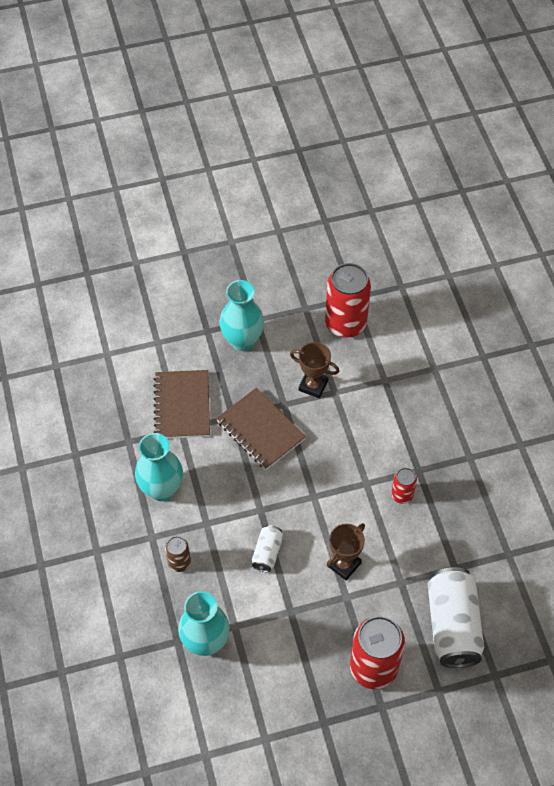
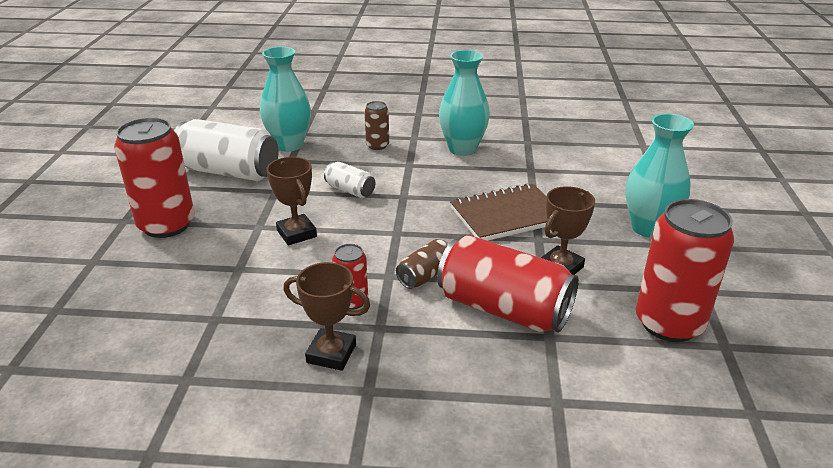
camera: 110 degrees right, 25 degrees down
(182, 406) = (560, 175): brown notebook -> none
(356, 461) = (425, 275): none -> brown can
(370, 408) = (504, 308): none -> red can
(452, 487) = (331, 353): none -> brown trophy
(452, 625) = (148, 293): white can -> white can (229, 172)

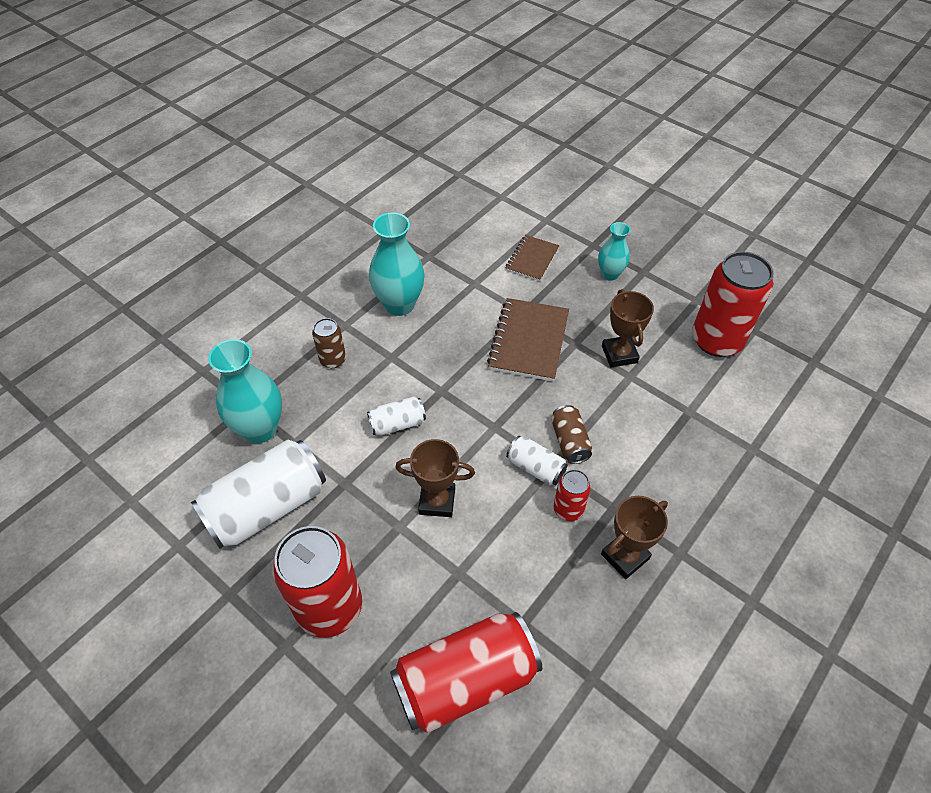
camera: 55 degrees left, 20 degrees up
(377, 268) = (535, 468): none -> white can
(504, 308) = (643, 417): red can -> red can (465, 680)
(599, 184) = (532, 259): none -> brown notebook
(648, 228) = (610, 274): turquoise vase -> turquoise vase, size x0.59

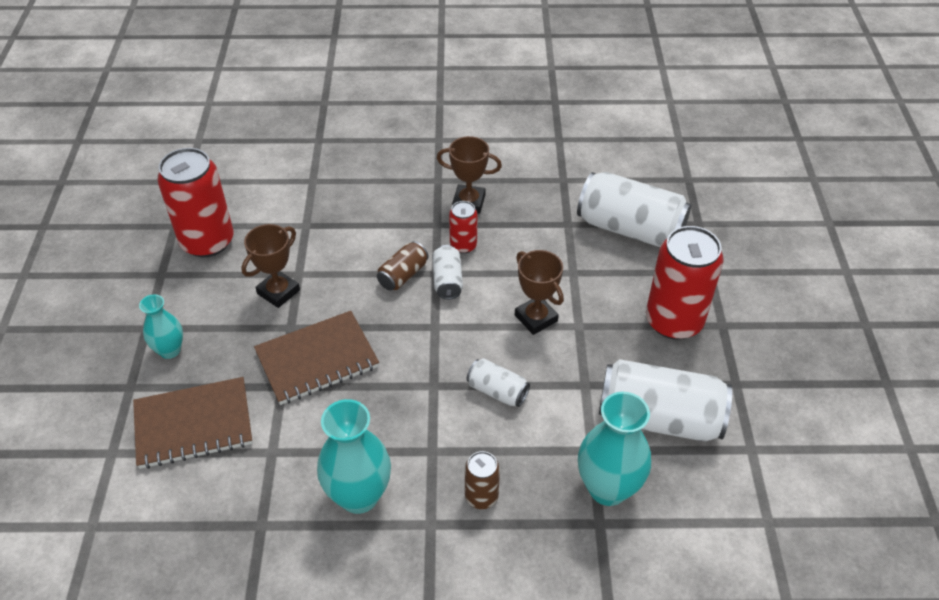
camera: 130 degrees left, 5 degrees down
(465, 680) = (630, 229): red can -> white can
(532, 259) = (193, 425): brown notebook -> brown notebook, size x1.60

